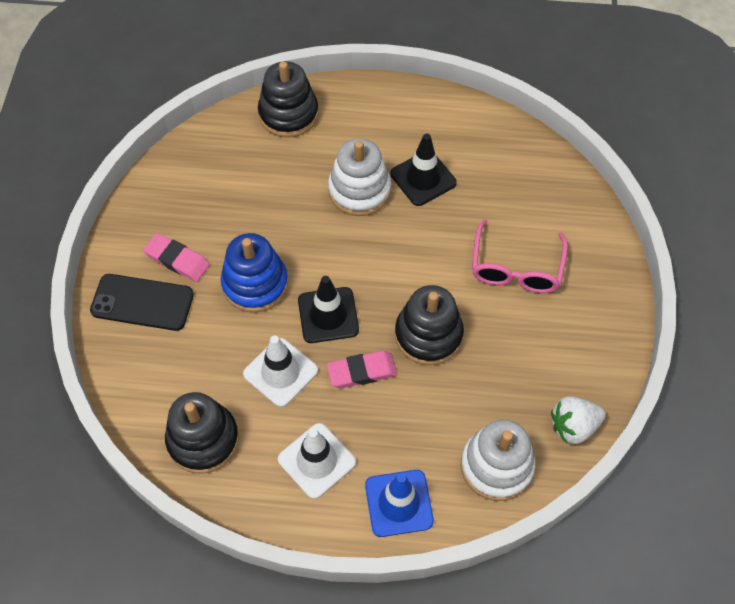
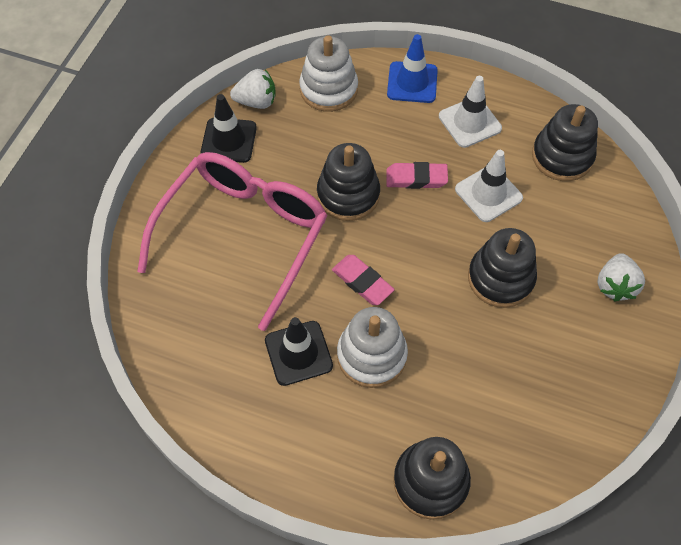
camera: 165 degrees left, 0 degrees up
(142, 303) = (615, 285): black phone -> white strawberry
(177, 260) = (578, 322): pink eraser -> pink eraser (362, 282)
(255, 284) = (500, 278): blue stacking toy -> black stacking toy
(328, 315) = (435, 232): black traffic cone -> black traffic cone (229, 140)
(516, 268) = (244, 235): pink glasses -> pink glasses, size x1.75

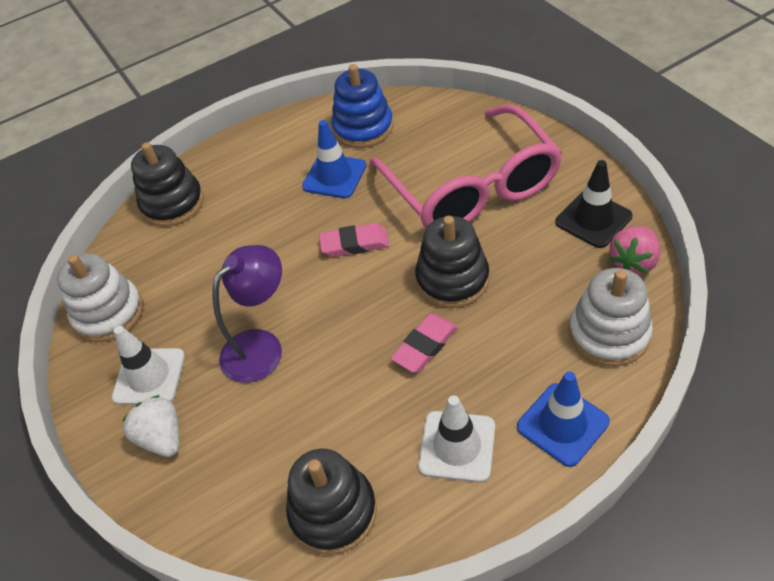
camera: 135 degrees right, 10 degrees down
(218, 373) = (363, 128): none -> blue stacking toy
(256, 101) = (633, 262): white strawberry -> pink strawberry
(298, 353) = (334, 176): black traffic cone -> blue traffic cone
(371, 355) = (289, 217): white stacking toy -> white stacking toy (108, 313)
(488, 193) = (353, 399): white traffic cone -> white traffic cone (149, 376)
(500, 278) = (261, 346): black stacking toy -> purple lamp

